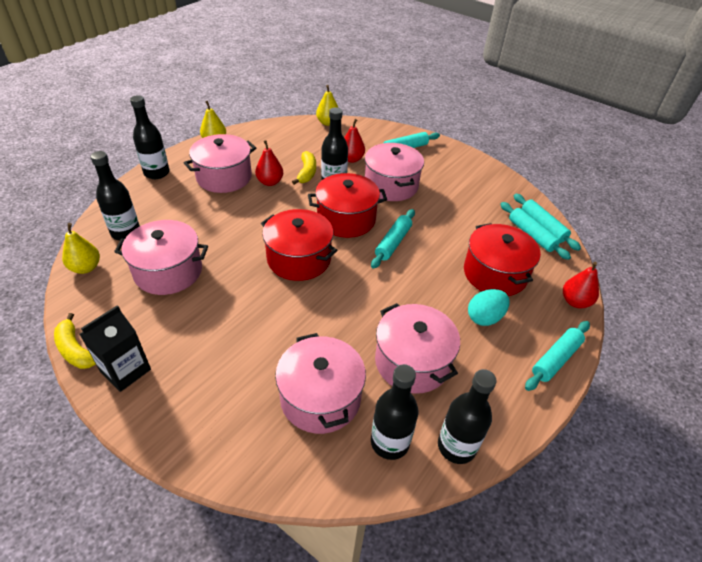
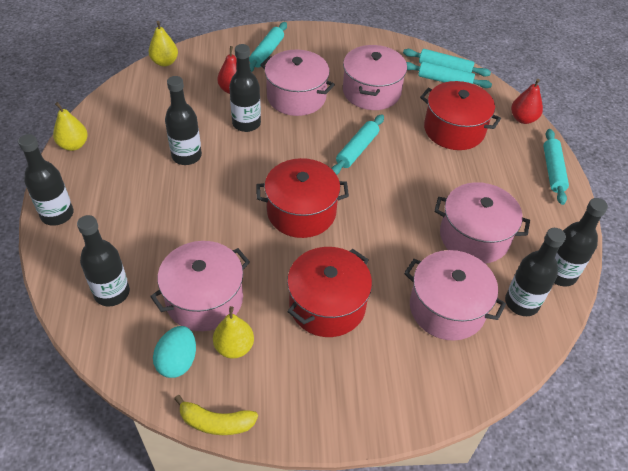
camera: 40 degrees left, 5 degrees up
(86, 268) = (120, 351): yellow pear -> yellow pear (234, 347)
(125, 370) = (282, 403): black carton -> none
(224, 177) = (135, 177): pink pot -> pink pot (371, 91)
(270, 182) = (186, 156): red pear -> black bottle
(307, 173) = (209, 127): yellow banana -> none
(346, 219) = (296, 151): red pot -> red pot (327, 305)
(393, 243) = (357, 150): turquoise rolling pin -> turquoise rolling pin turned 45 degrees clockwise
(484, 317) = (483, 169): turquoise egg -> turquoise egg (177, 361)

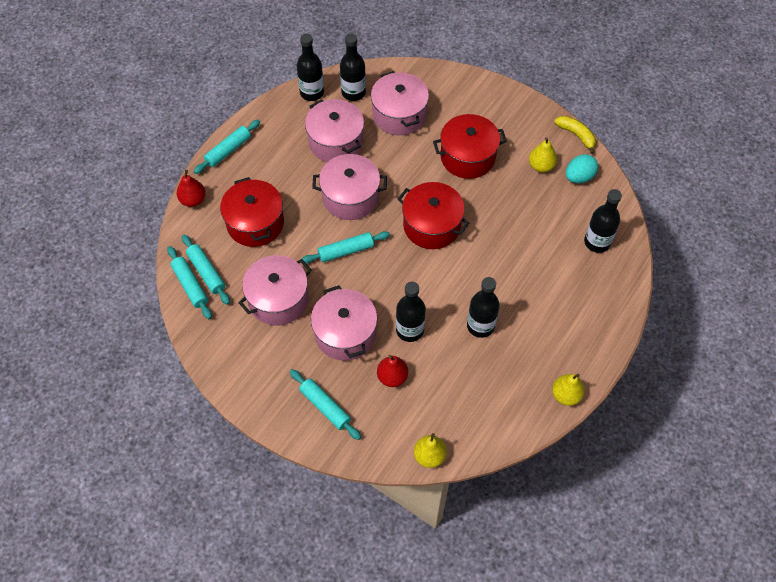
camera: 140 degrees left, 10 degrees up
(57, 214) = (608, 329): black bottle -> none
(204, 299) = (540, 204): pink pot -> pink pot (350, 197)
(267, 52) = (325, 407): turquoise rolling pin -> turquoise rolling pin turned 75 degrees clockwise

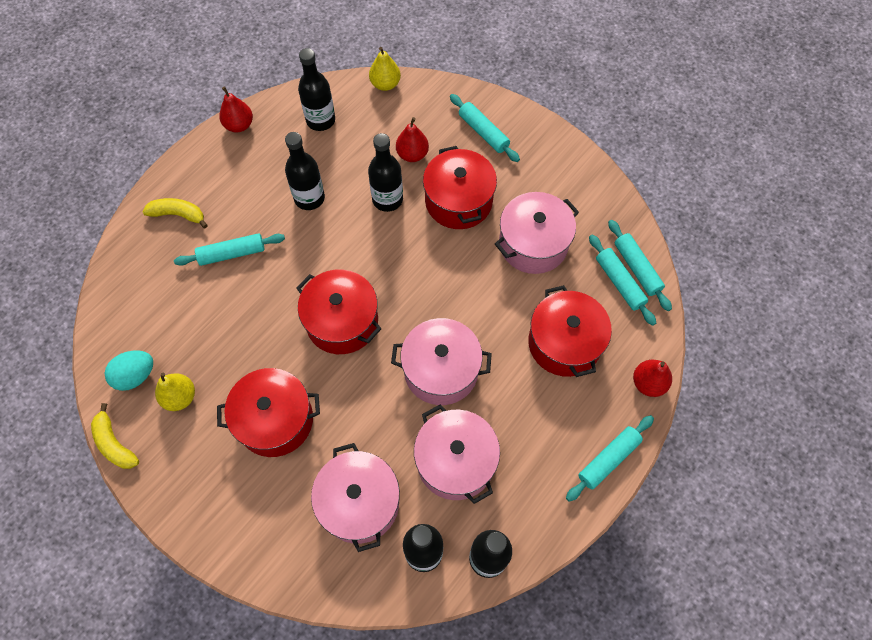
camera: 175 degrees left, 5 degrees up
(345, 333) = (458, 201): pink pot -> red pot
(346, 251) = (451, 297): turquoise rolling pin -> turquoise rolling pin (232, 253)
(566, 395) = (239, 125): yellow pear -> red pear
(592, 301) = (178, 215): none -> yellow banana
(597, 242) = (146, 284): black bottle -> black bottle (320, 120)

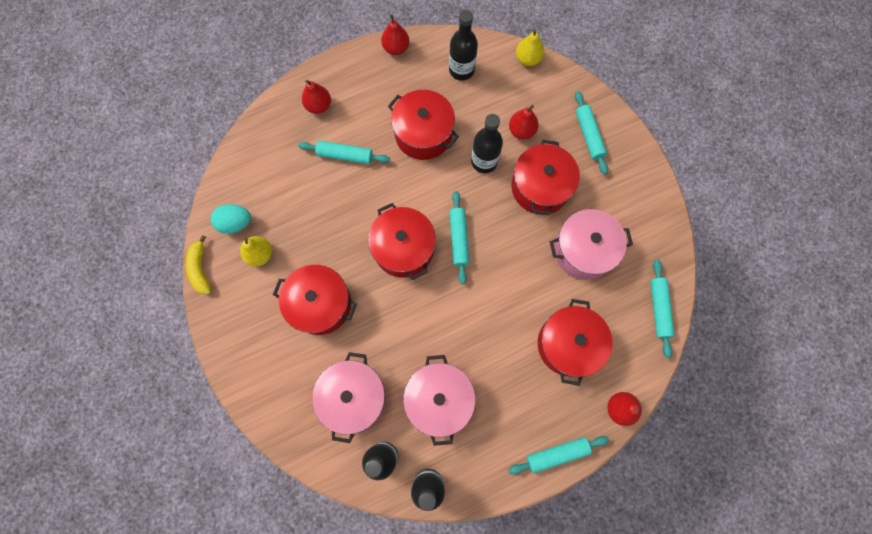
camera: 25 degrees right, 10 degrees up
(178, 215) = (318, 106): yellow banana -> red pear
(309, 198) = (423, 134): black bottle -> red pot
(441, 370) = (461, 322): pink pot -> none
(619, 283) = (638, 314): turquoise rolling pin -> turquoise rolling pin (459, 239)

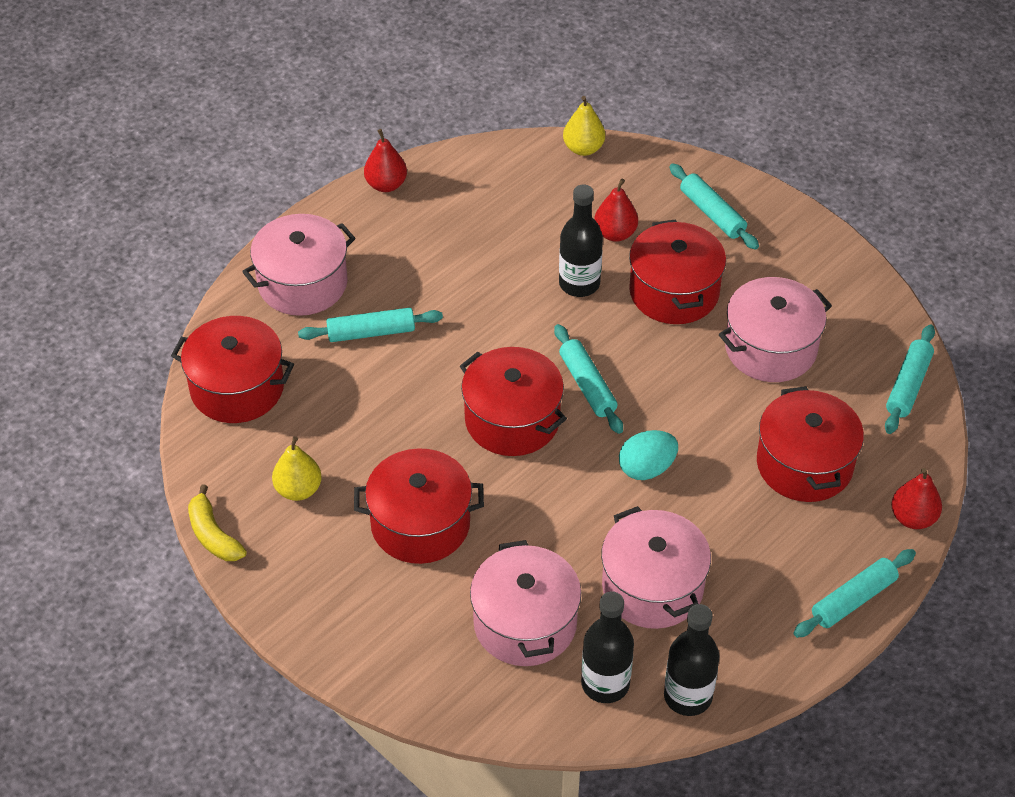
camera: 20 degrees left, 25 degrees down
(235, 223) = (242, 462): turquoise egg -> turquoise egg (646, 468)
(318, 106) = (302, 283): red pear -> pink pot
(423, 134) = (475, 275): red pot -> red pot (237, 388)
(461, 70) = (494, 185): black bottle -> none
(659, 309) = (908, 385): turquoise rolling pin -> turquoise rolling pin turned 45 degrees clockwise

